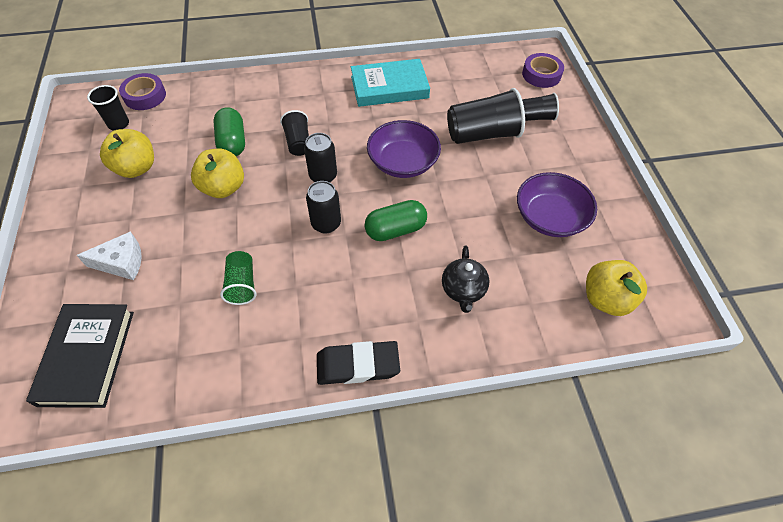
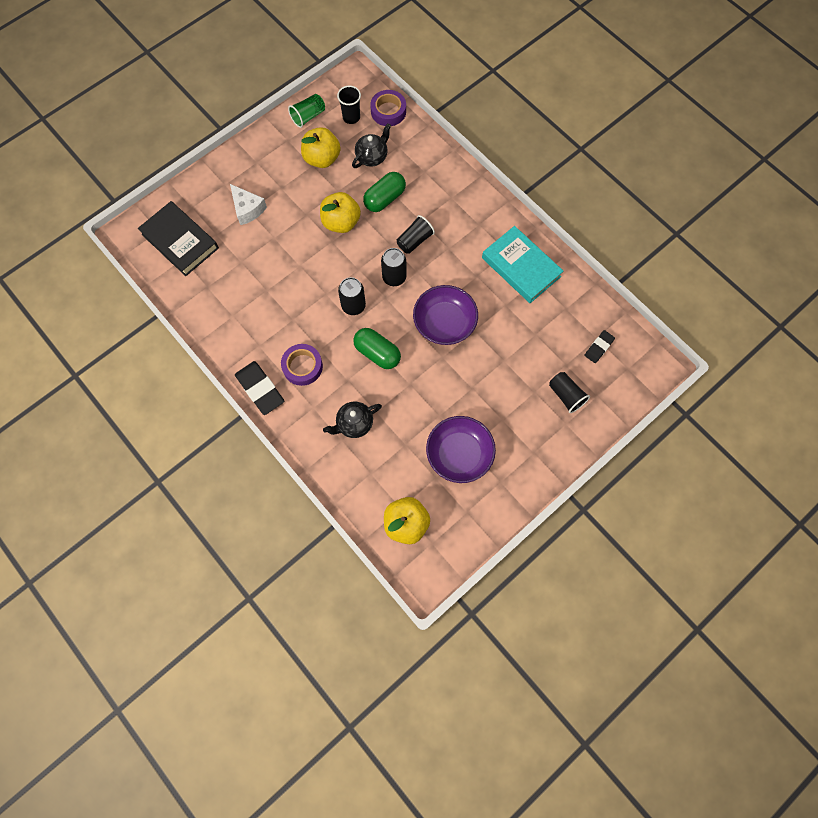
camera: 60 degrees right, 15 degrees up
(87, 357) = (180, 241): black book -> black book turned 75 degrees clockwise
(178, 130) = (372, 157): none -> black teapot
(242, 284) = (274, 287): green cup -> green cup (308, 116)
(482, 134) = (516, 364): black cup -> none
(502, 78) = (598, 347): none -> black eraser
(541, 75) = (628, 377): purple tape -> purple tape (302, 366)

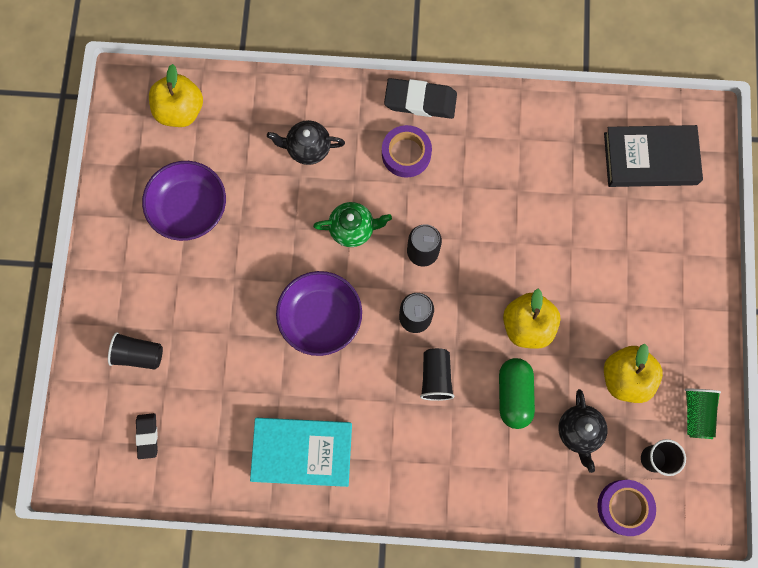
camera: 135 degrees right, 5 degrees up
(247, 209) = (630, 250): white cheese -> none
(354, 424) = (307, 148): black teapot -> black teapot turned 105 degrees counterclockwise
(377, 353) = (353, 229): green capsule -> green teapot

